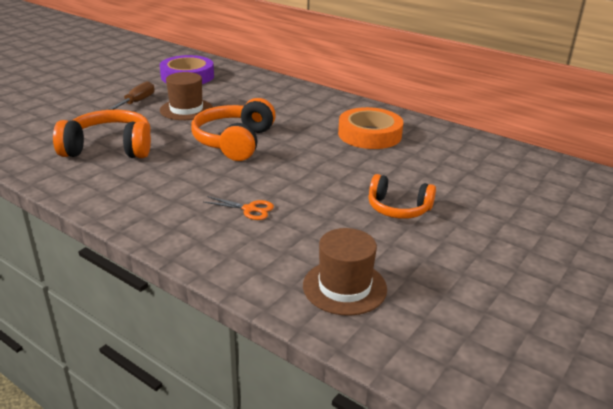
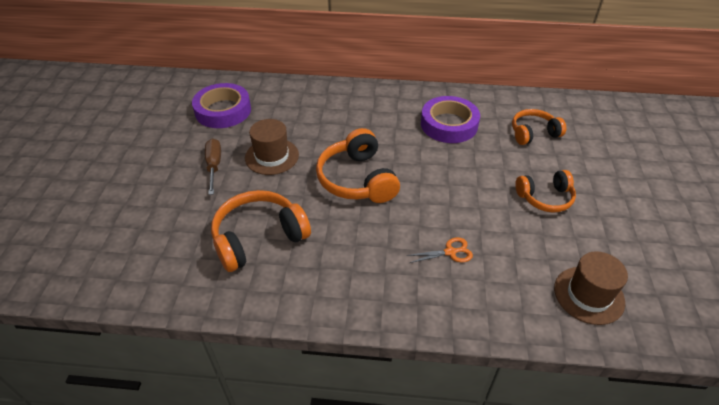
camera: 30 degrees left, 15 degrees up
(369, 134) = (449, 124): orange tape -> purple tape
(451, 164) = (533, 133): none -> orange headphones

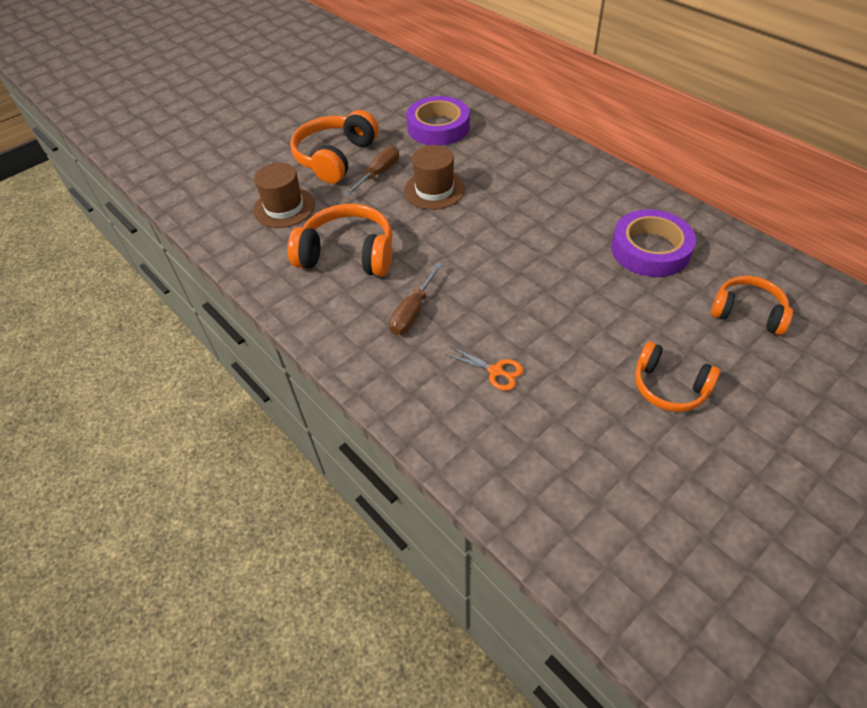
camera: 45 degrees right, 5 degrees up
(355, 249) = (412, 312): none -> brown screwdriver
(357, 179) = (486, 252): orange headphones -> orange headphones (335, 157)
(589, 295) = (591, 509): brown hat -> brown hat (284, 207)

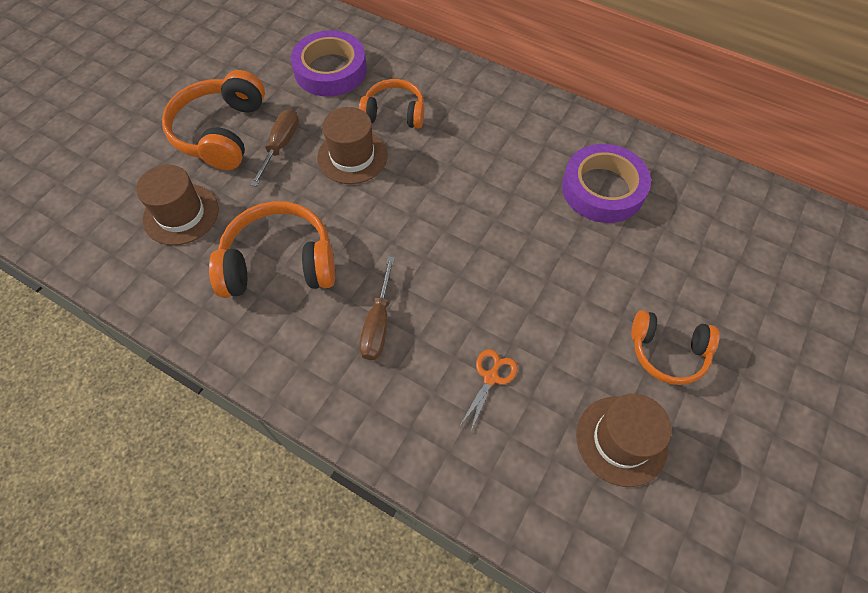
camera: 20 degrees left, 10 degrees up
(495, 371) = (491, 377): orange scissors -> orange scissors turned 75 degrees counterclockwise
(599, 445) = (621, 440): none -> brown hat
(747, 312) = (715, 246): orange headphones -> orange headphones (394, 113)

